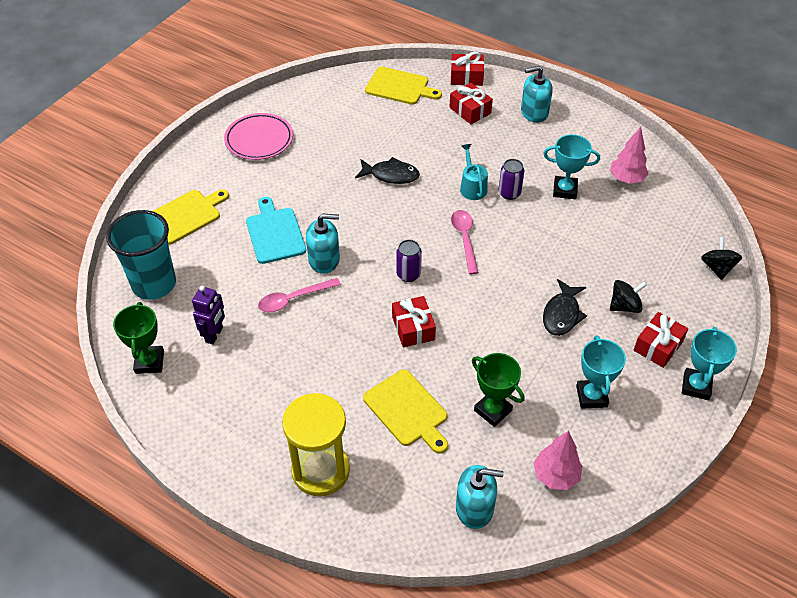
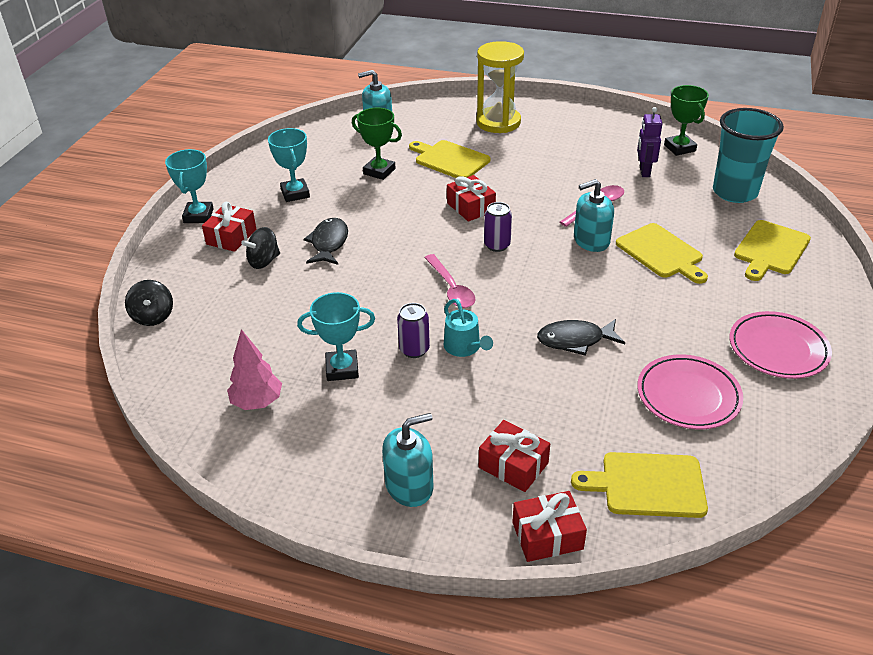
camera: 165 degrees right, 10 degrees down
(275, 233) = (661, 253): turquoise cutting board -> yellow cutting board
(341, 125) = (688, 396): none -> pink plate
(556, 476) = (321, 148): pink tree -> none

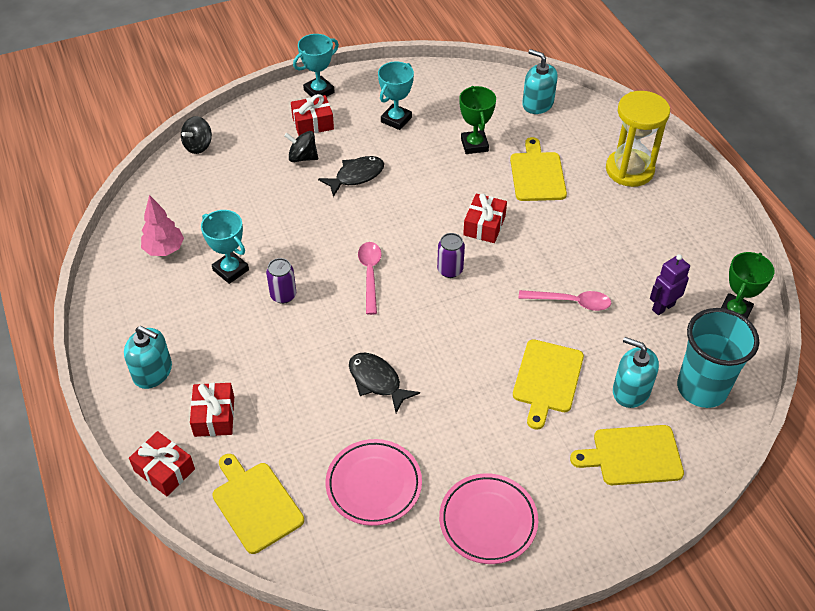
camera: 50 degrees right, 10 degrees up
(451, 288) = (370, 274): pink spoon -> pink spoon turned 150 degrees clockwise
(464, 347) = (310, 321): turquoise watering can -> none
(591, 240) = (516, 324): turquoise soap dispenser -> turquoise soap dispenser (631, 390)

